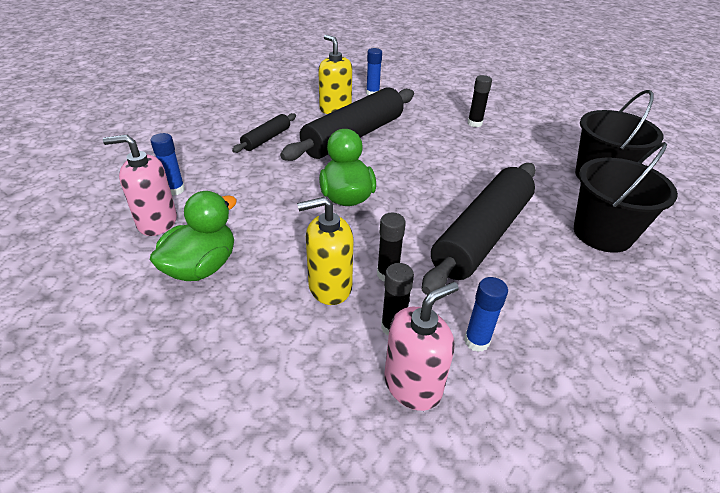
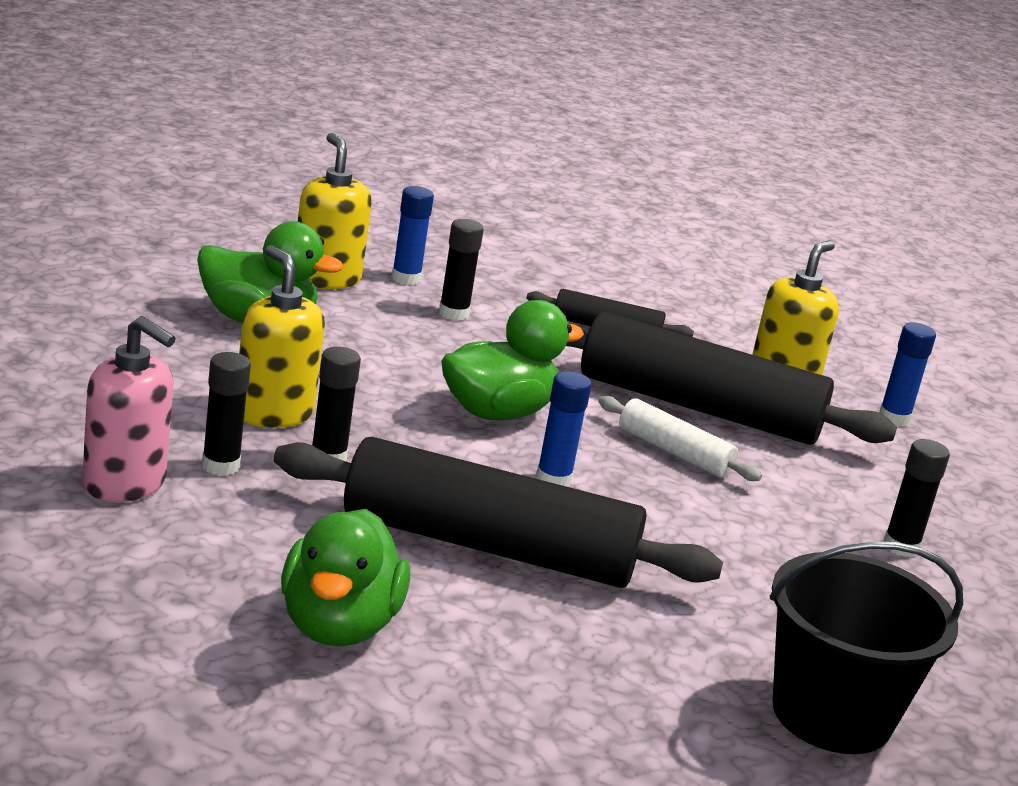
camera: 65 degrees right, 15 degrees down
(157, 222) = (326, 278): pink soap dispenser -> yellow soap dispenser
(228, 183) = (453, 313): none -> black glue stick
(394, 154) = (674, 452): none -> white rolling pin
(476, 341) = (227, 534): blue glue stick -> blue glue stick (553, 479)
(567, 311) = (338, 626): none -> green duck
(602, 233) = (599, 691): black bucket -> none

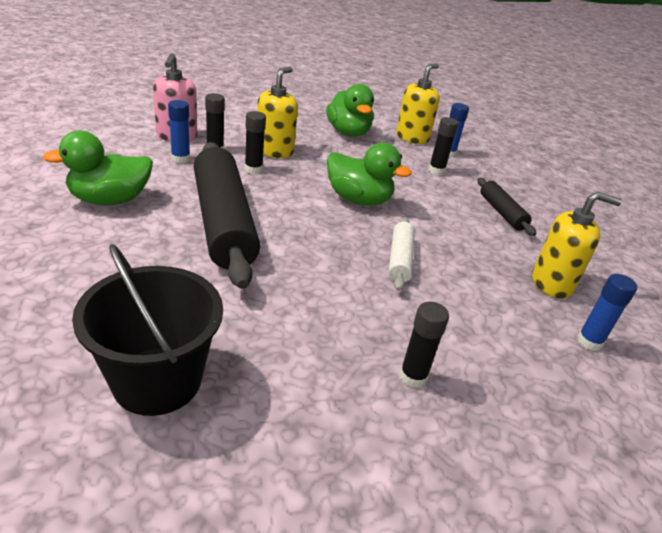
camera: 60 degrees right, 10 degrees up
(553, 479) = (313, 227): blue glue stick -> blue glue stick (180, 159)
(698, 407) = (466, 258): black rolling pin -> none

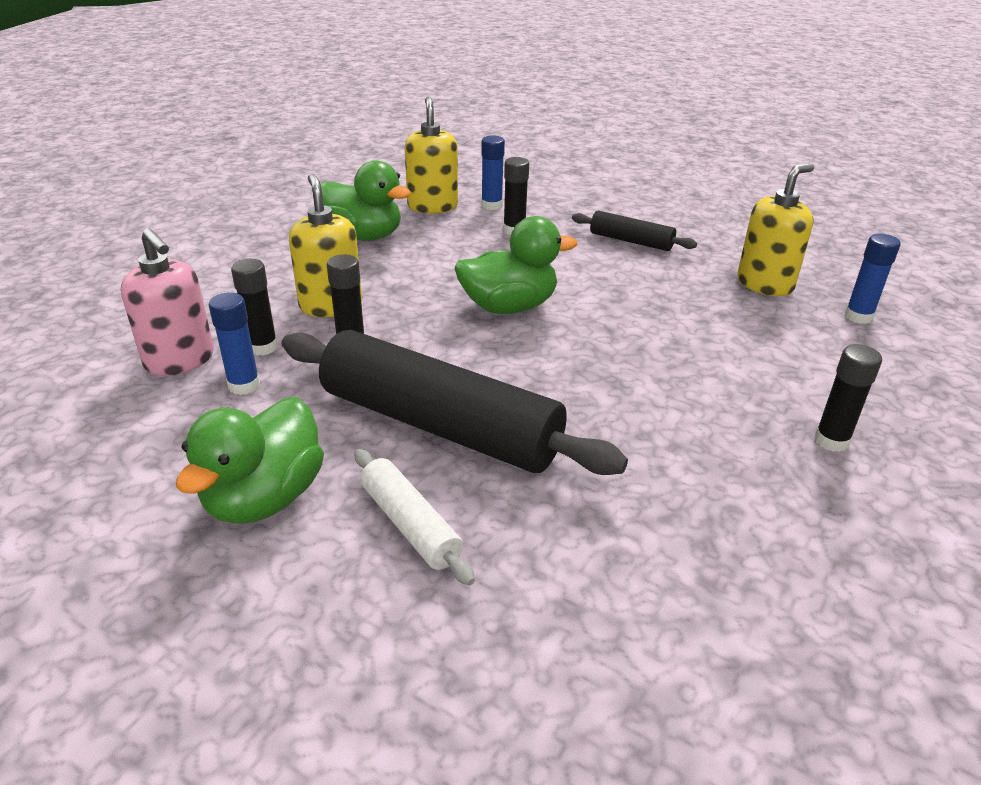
camera: 40 degrees left, 0 degrees up
(157, 380) = (699, 632): black bucket -> none
(400, 259) = (645, 343): white rolling pin -> white rolling pin (410, 524)

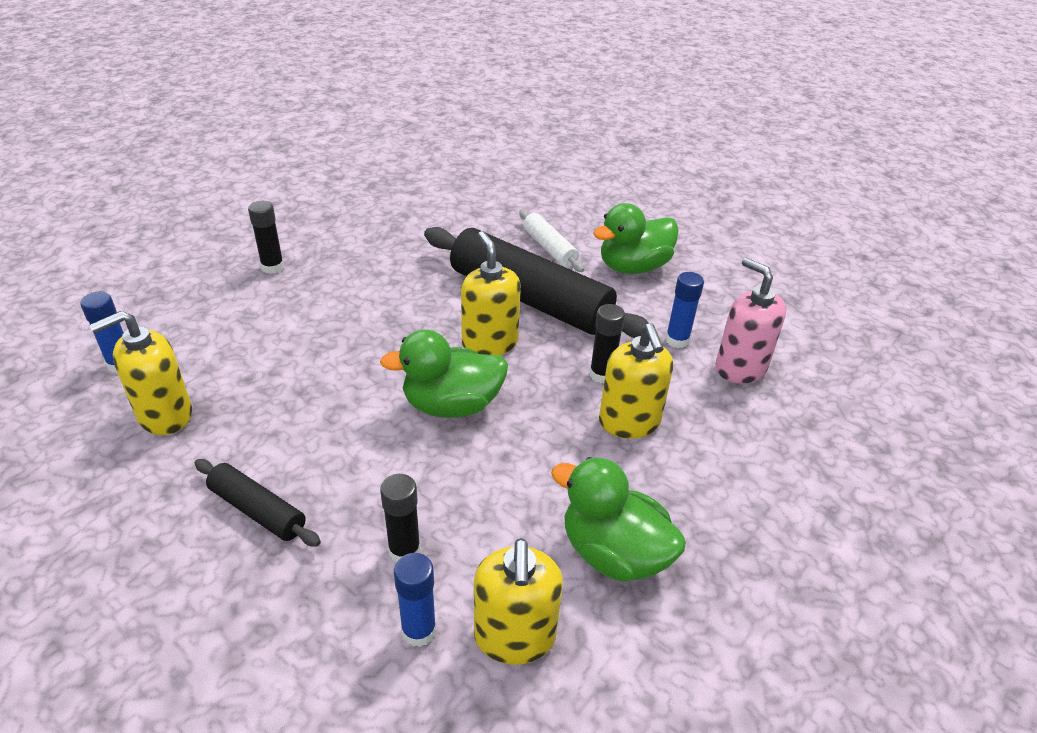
camera: 175 degrees left, 5 degrees up
(263, 347) = (677, 375): black glue stick -> none
(264, 498) = (633, 267): green duck -> green duck turned 150 degrees counterclockwise
(484, 364) = (489, 343): none -> yellow soap dispenser

